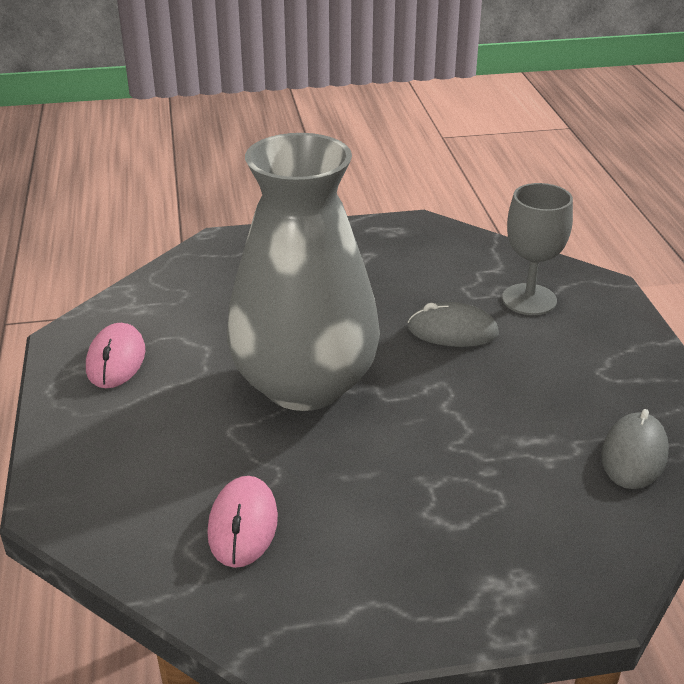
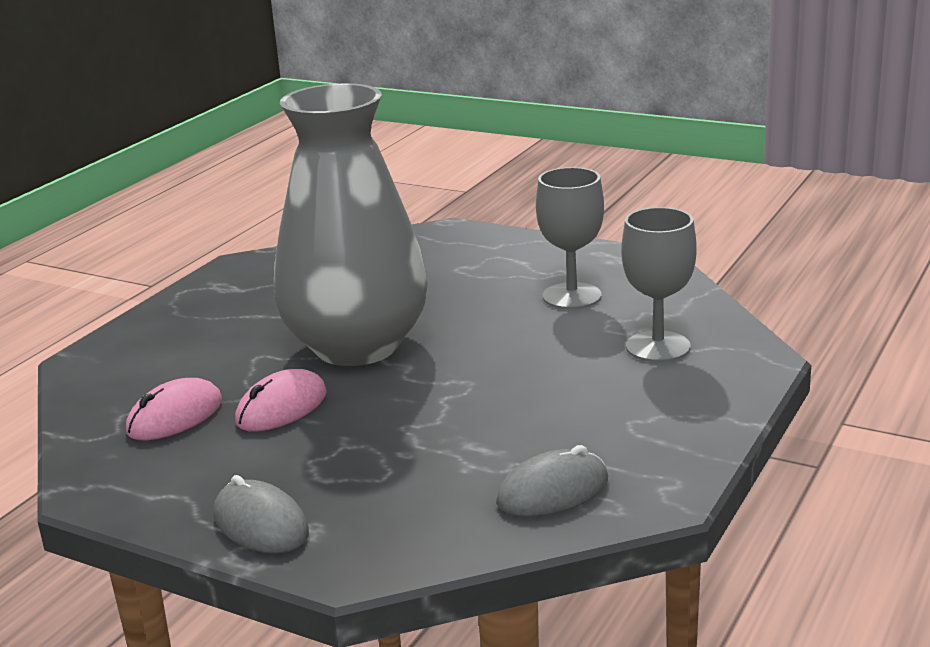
camera: 40 degrees right, 10 degrees down
(116, 360) = (249, 288): pink mouse -> pink mouse (281, 408)
(408, 275) = (572, 296): none -> grey goblet
(452, 331) = (542, 348): grey mouse -> grey mouse (261, 524)

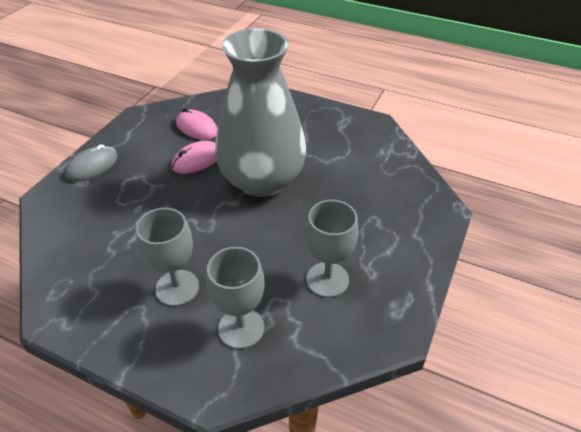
camera: 85 degrees right, 20 degrees up
(281, 408) = (197, 160): pink mouse -> pink mouse turned 75 degrees counterclockwise
(553, 491) = (78, 268): grey mouse -> none
(591, 397) = (177, 288): none -> grey goblet

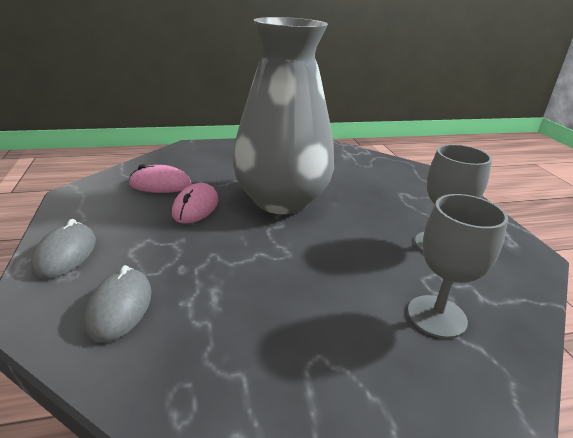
camera: 40 degrees left, 15 degrees down
(84, 218) = (120, 307): none -> grey mouse
(177, 288) = (329, 317): grey goblet -> none

